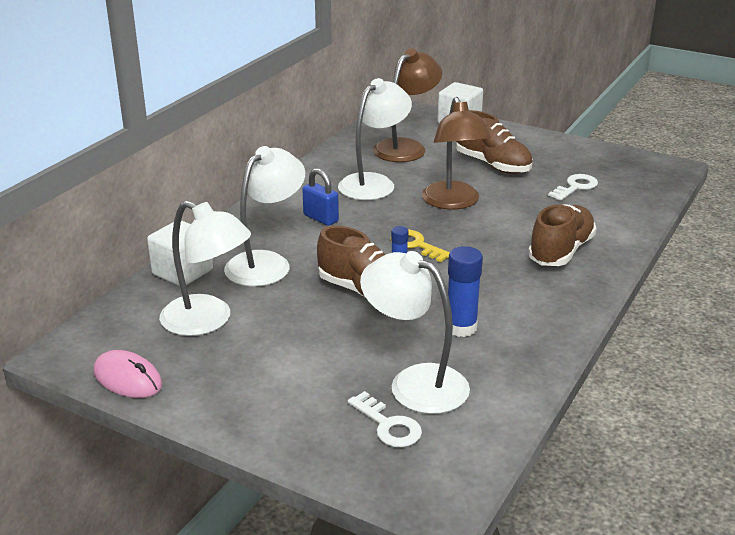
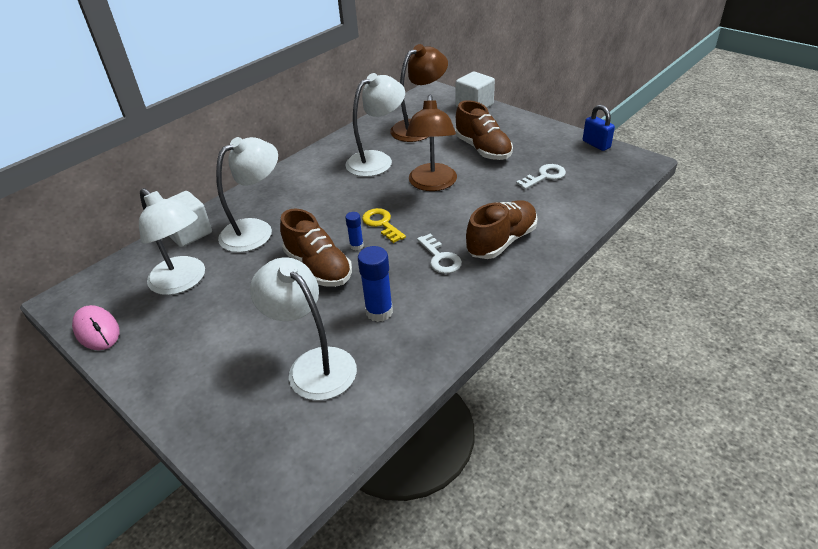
camera: 15 degrees right, 10 degrees up
(321, 218) = (318, 191): blue padlock -> blue padlock (596, 144)
(388, 425) = (270, 406): white key -> white key (440, 258)

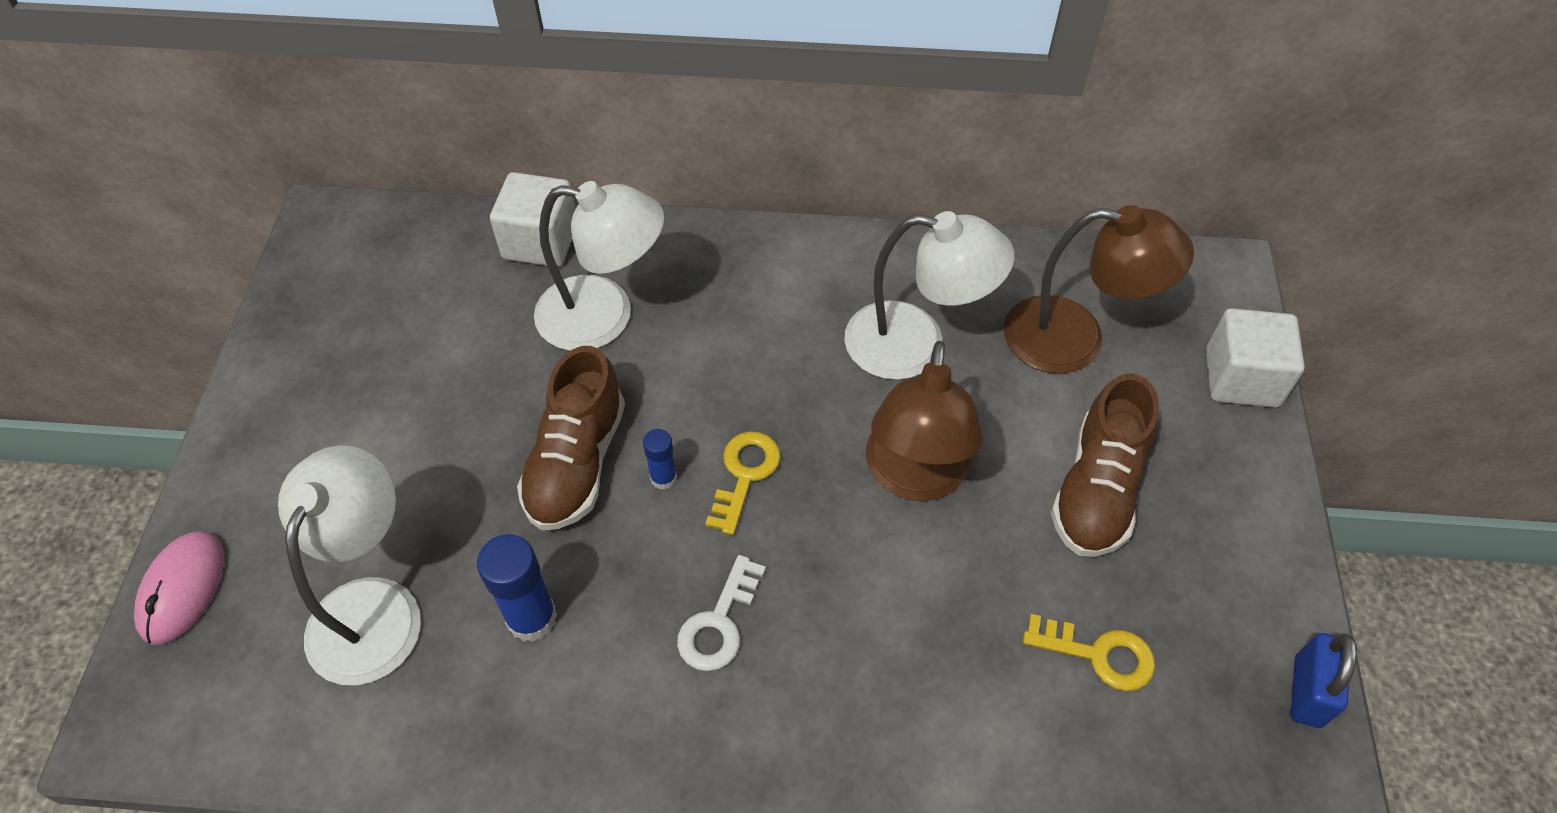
camera: 50 degrees right, 15 degrees up
(97, 330) = (293, 302): pink mouse -> pink mouse (182, 589)
(183, 282) = (438, 319): white lamp -> none
(432, 184) = (915, 477): brown lamp -> brown lamp turned 45 degrees counterclockwise
(501, 241) = (833, 696): brown shoe -> none
(544, 176) = (1098, 654): white key -> yellow key

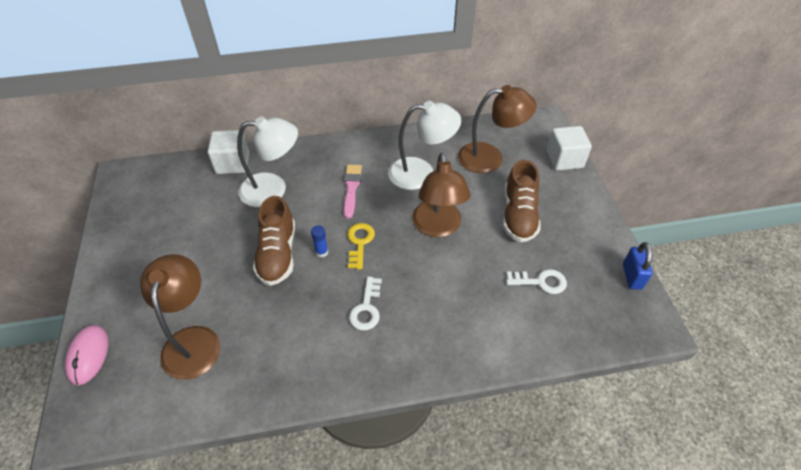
camera: 15 degrees left, 5 degrees down
(373, 606) = (193, 340): white lamp -> brown lamp
(532, 618) = (275, 327): blue glue stick -> none
(761, 348) = (351, 188): none -> pink brush
(1098, 654) = (540, 282): yellow key -> white key

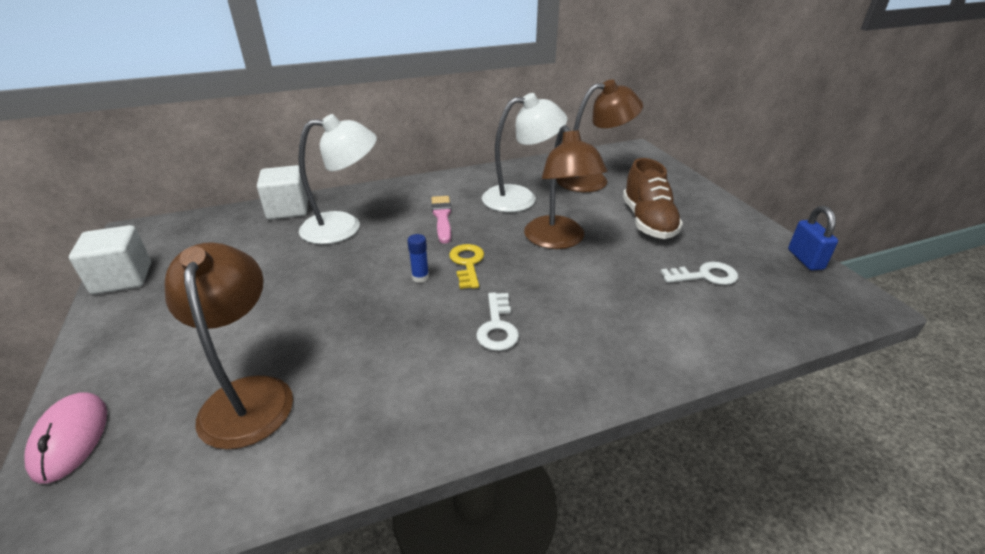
camera: 10 degrees left, 15 degrees down
(278, 254) = (362, 286): brown shoe -> none
(564, 159) = (672, 175): white cube -> white cube (122, 278)

